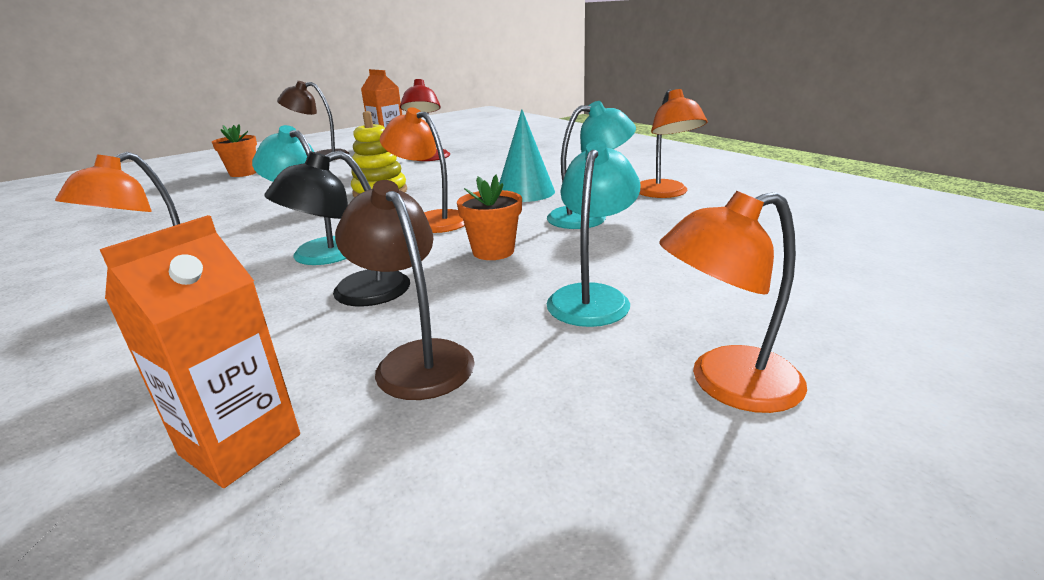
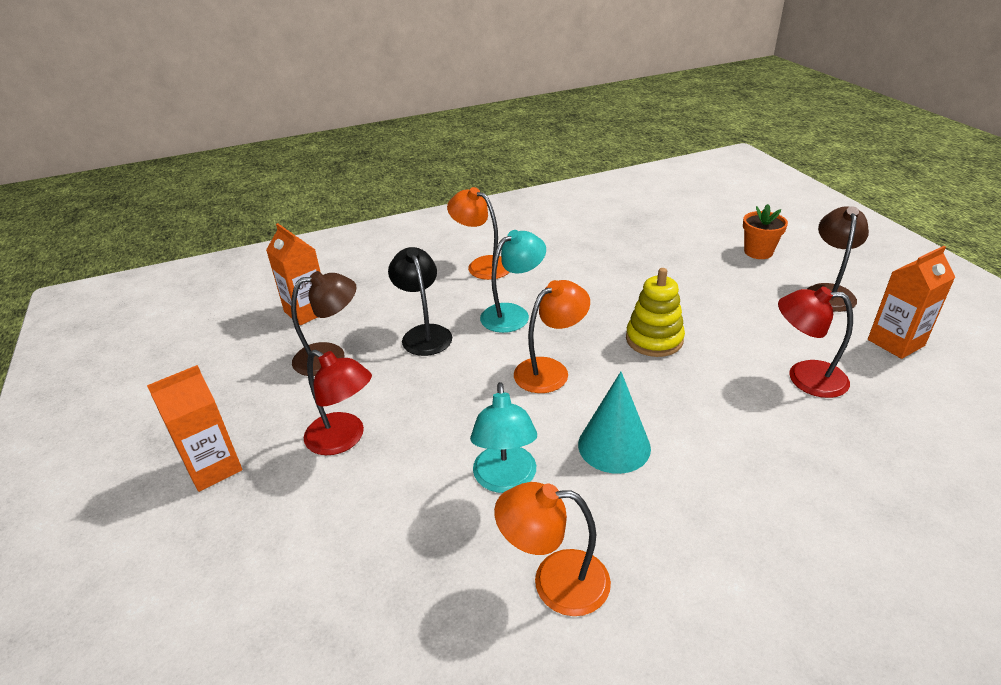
camera: 105 degrees right, 10 degrees up
(493, 251) = (455, 400): orange flower pot -> none
(592, 297) = (344, 439): turquoise lamp -> red lamp
(726, 384) = (213, 468): orange lamp -> orange carton

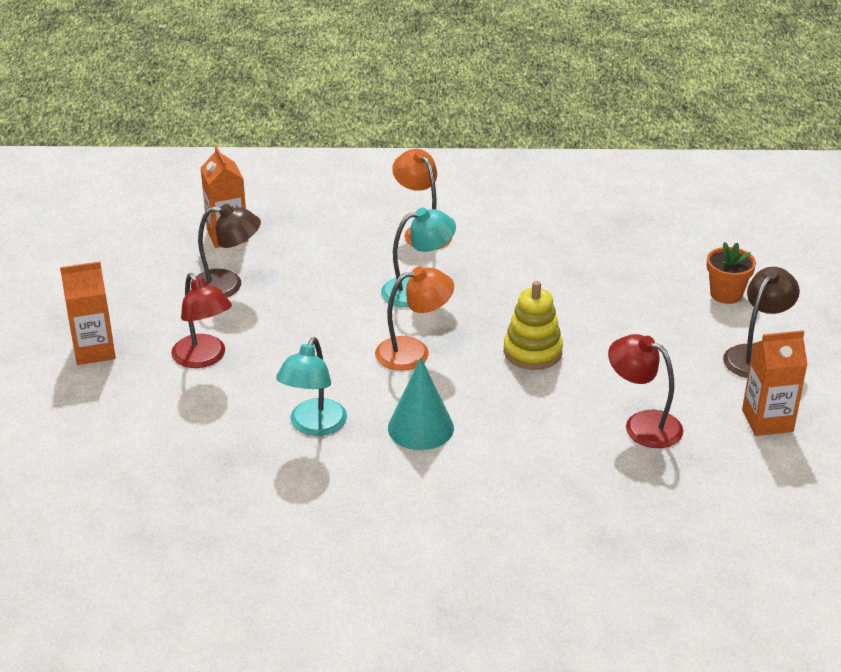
camera: 20 degrees right, 0 degrees up
(424, 334) = (322, 287): black lamp -> none
(555, 581) = (304, 501): orange lamp -> none

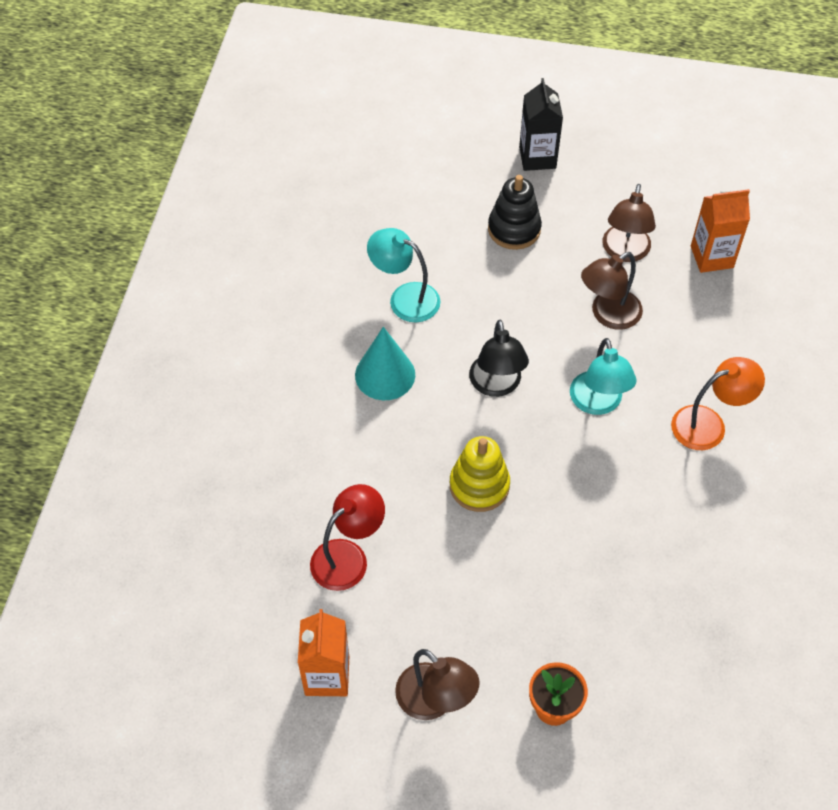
camera: 100 degrees right, 20 degrees up
(94, 351) = (537, 157): orange carton -> black carton
(204, 358) = (514, 229): red lamp -> black stacking toy
(311, 291) = (608, 315): none -> brown lamp
(413, 352) = (496, 385): orange lamp -> black lamp

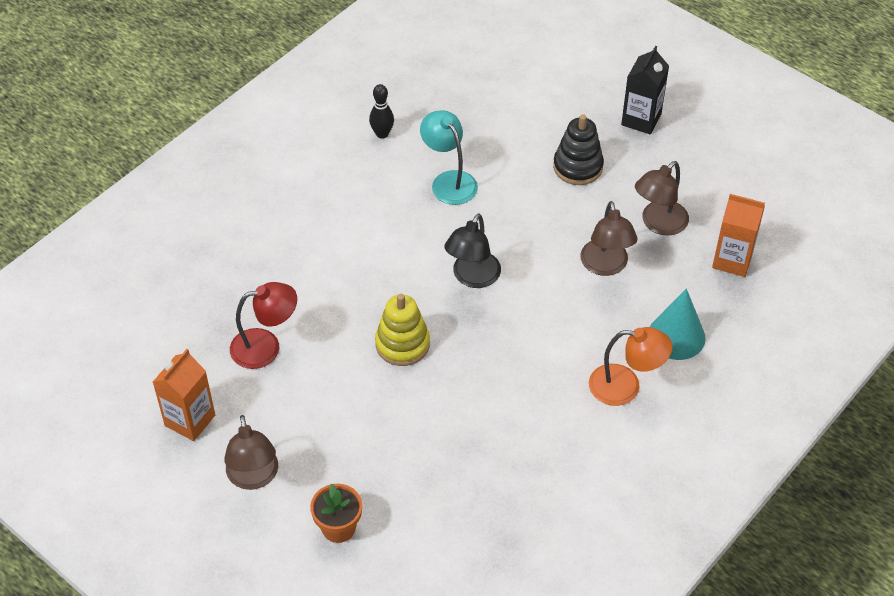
camera: 30 degrees right, 5 degrees down
(305, 279) = (382, 134): none -> black bowling pin
(385, 375) = (391, 230): turquoise cone -> turquoise cone (676, 336)
(598, 403) = (544, 328): turquoise lamp -> none
(608, 315) = (605, 266): brown lamp -> brown lamp turned 90 degrees counterclockwise

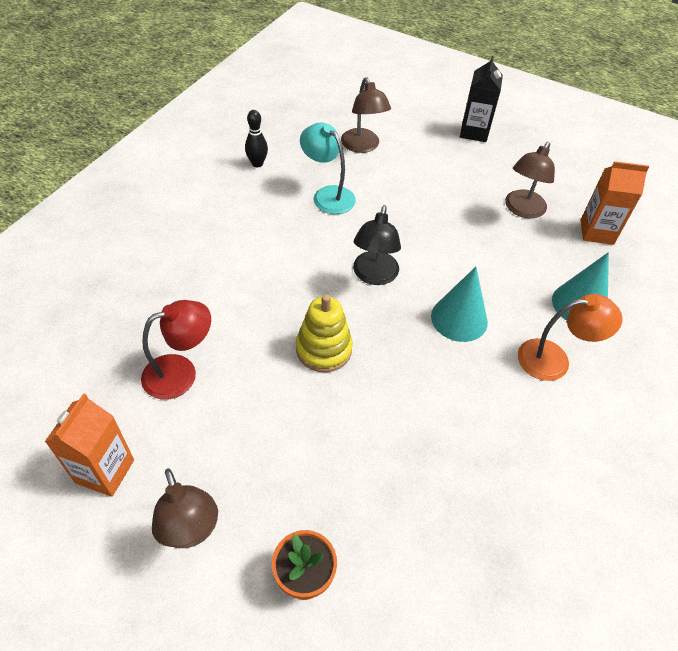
camera: 15 degrees left, 0 degrees up
(545, 333) = (459, 318): none -> turquoise cone
(578, 167) = (436, 172): black stacking toy -> none
(605, 266) = (491, 250): brown lamp -> brown lamp (362, 146)

